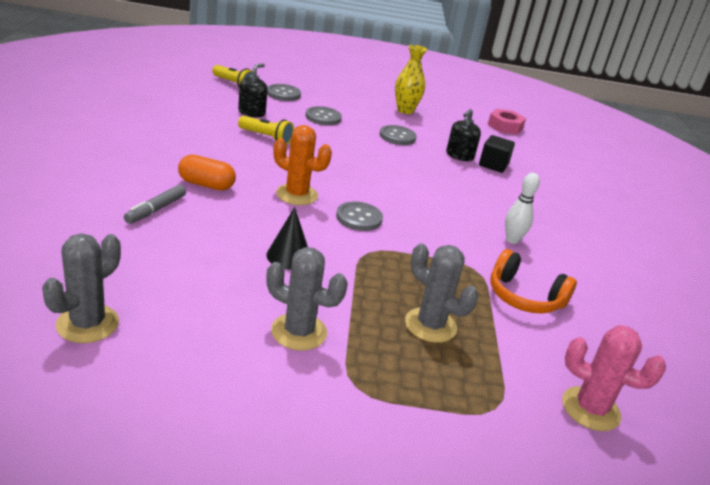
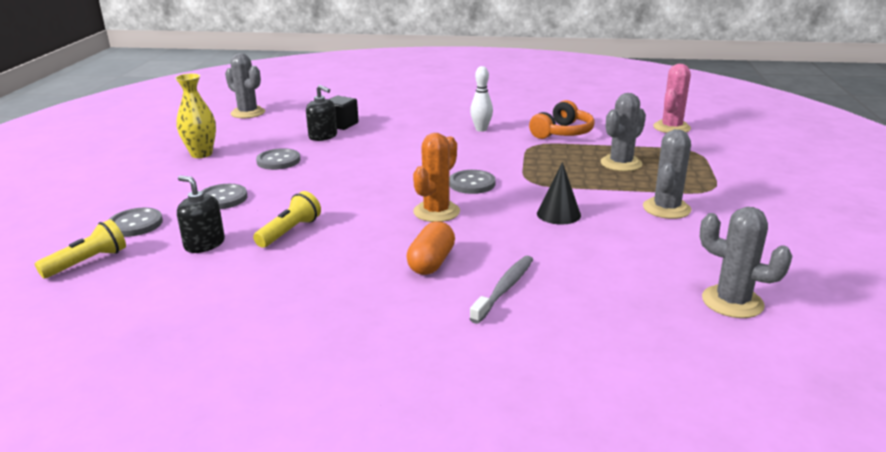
camera: 80 degrees left, 5 degrees down
(156, 210) = (504, 289): grey marker -> grey toothbrush
(505, 126) = (248, 113): pink nut -> grey cactus

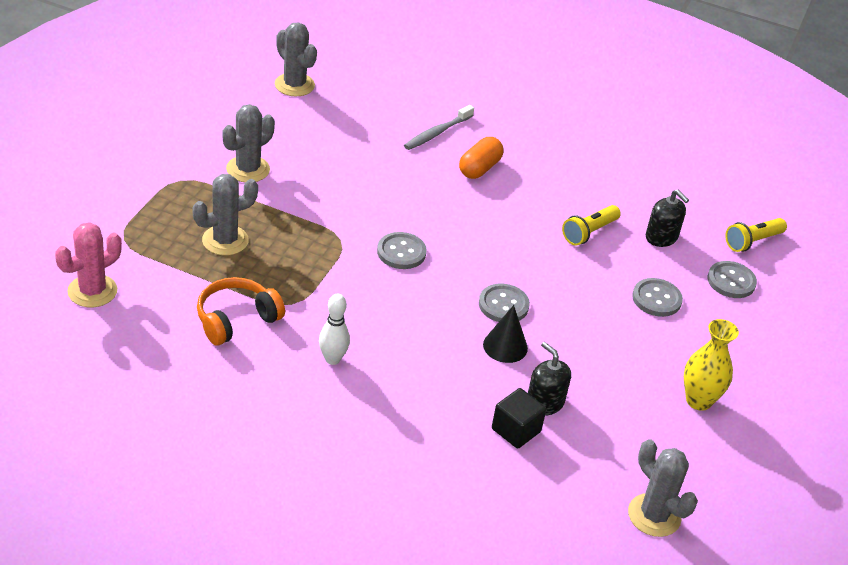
camera: 170 degrees left, 15 degrees up
(278, 161) = (602, 356): grey button -> grey button (503, 305)
(436, 212) = (453, 222): orange cactus -> none
(558, 214) = (347, 189): black cone -> black cone (505, 346)

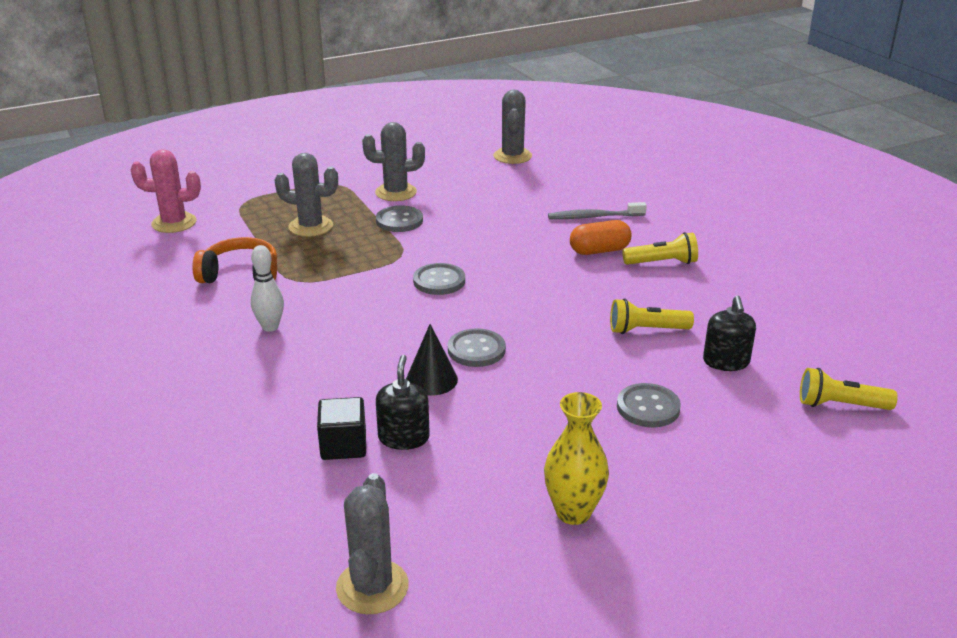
camera: 45 degrees right, 10 degrees down
(533, 162) = (662, 263): none -> yellow flashlight
(731, 281) = (763, 428): grey button -> grey button (399, 221)

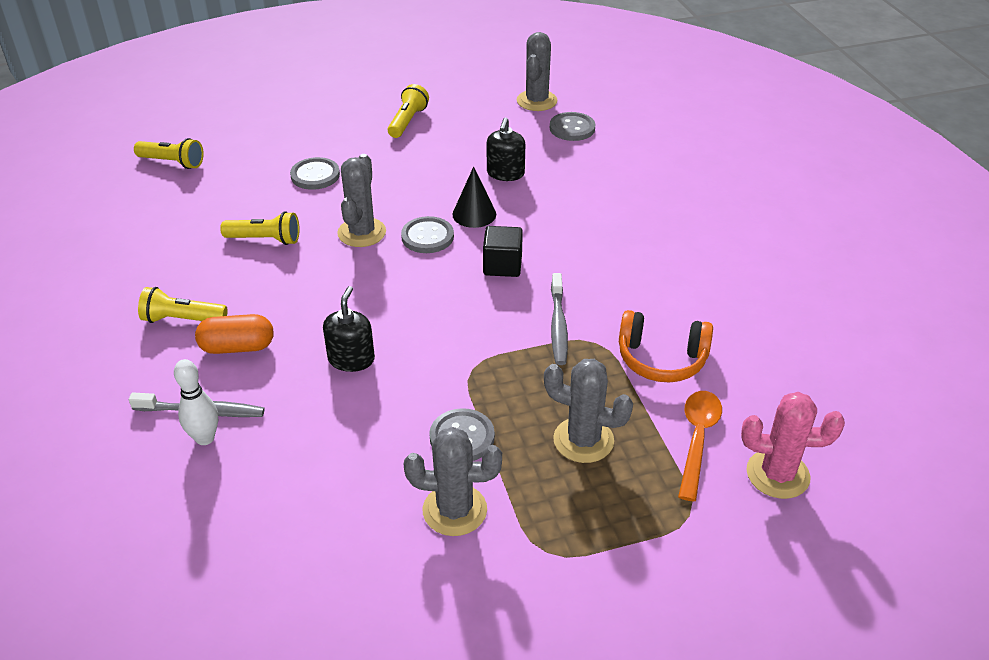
camera: 170 degrees left, 10 degrees up
(225, 234) = (697, 439): none -> orange spoon
(270, 327) = (617, 282): white bowling pin -> white bowling pin (205, 438)
(330, 288) = (558, 325): none -> grey toothbrush
(343, 445) = (550, 172): black cube -> black cube (502, 265)
(439, 281) = (438, 322): grey button -> grey button (572, 128)
(512, 156) = (227, 602): grey cactus -> grey cactus (361, 233)
(573, 512) = (407, 121): yellow vase -> yellow flashlight
(726, 361) = (223, 203): black soap dispenser -> black soap dispenser (351, 359)

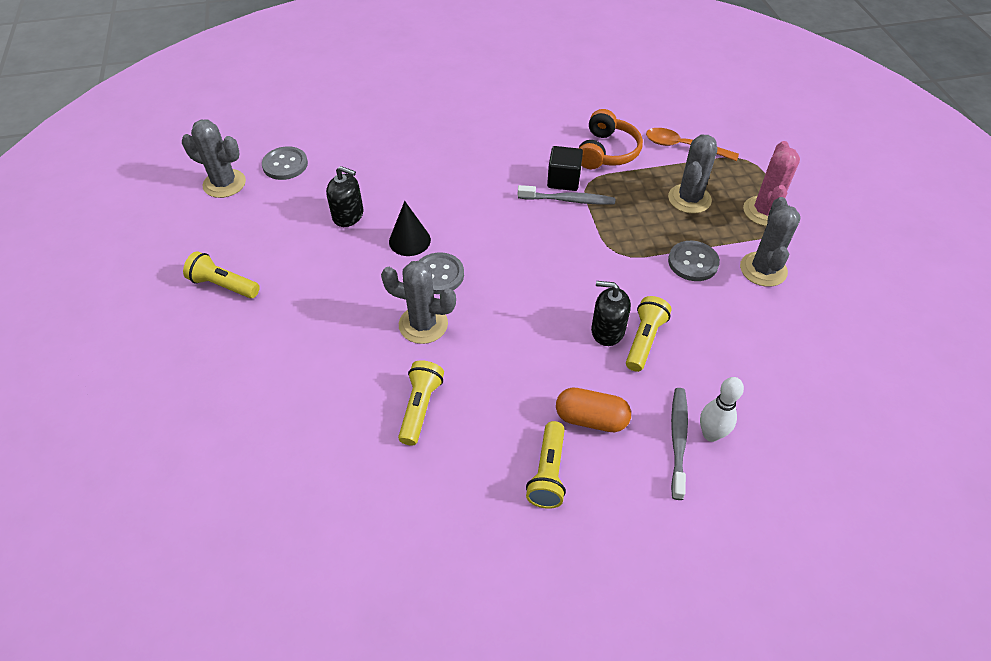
camera: 85 degrees left, 10 degrees up
(172, 162) = (231, 525): yellow flashlight -> yellow flashlight (644, 340)
(237, 347) = (591, 419): orange capsule -> orange capsule turned 75 degrees counterclockwise
(315, 175) = (307, 367): grey button -> none
(502, 265) = (489, 226): black cube -> black cube (563, 180)
(777, 474) = (709, 119): pink cactus -> pink cactus (765, 211)

